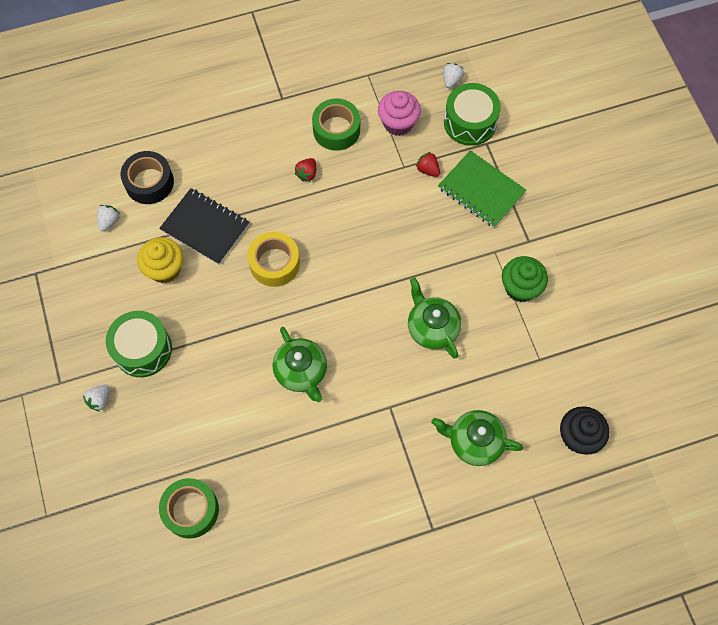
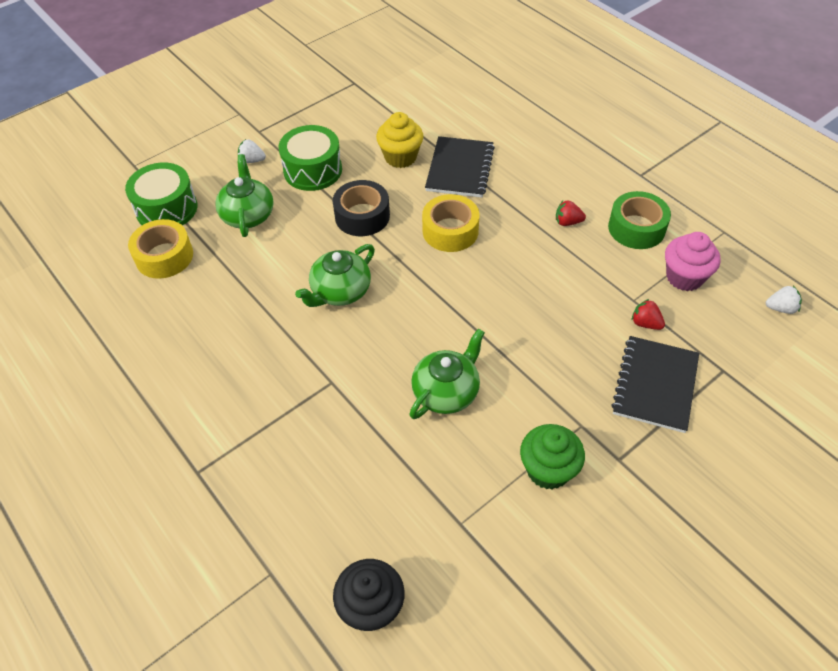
camera: 70 degrees right, 15 degrees down
(109, 221) = (428, 107): white strawberry -> none
(149, 182) = (483, 117): black tape -> black tape (362, 216)
(191, 510) = (164, 256): green tape -> yellow tape
(428, 170) = (645, 323): red strawberry -> red strawberry turned 75 degrees counterclockwise
(470, 122) = (738, 344): green drum -> green drum (167, 209)
(474, 441) = (320, 482): green teapot -> green teapot (248, 215)
(481, 190) = (655, 385): green notebook -> black notebook

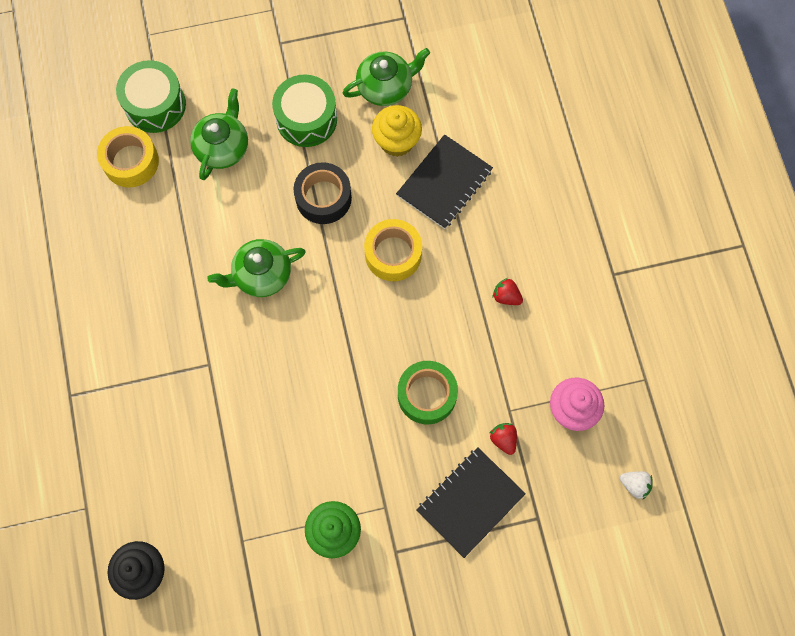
camera: 25 degrees right, 20 degrees up
(252, 160) = (257, 79): white strawberry -> none
(446, 392) = (295, 421): green teapot -> green teapot (385, 87)
(636, 228) = (566, 334): green tape -> green tape (427, 395)

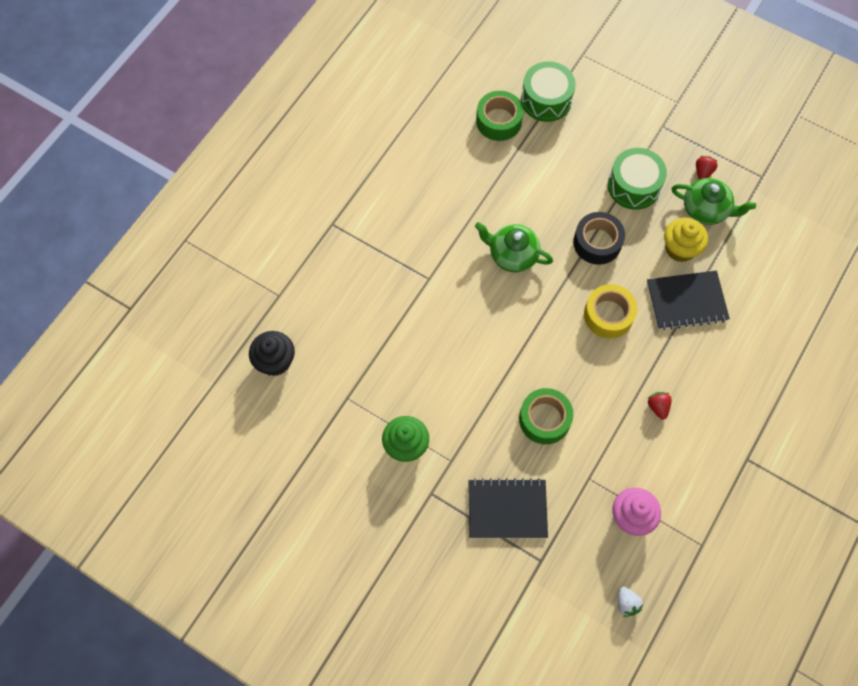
camera: 45 degrees right, 5 degrees down
(131, 161) = (498, 121): yellow tape -> green tape
(223, 147) = (563, 159): green teapot -> none
(503, 439) = (567, 492): red strawberry -> red strawberry (703, 172)

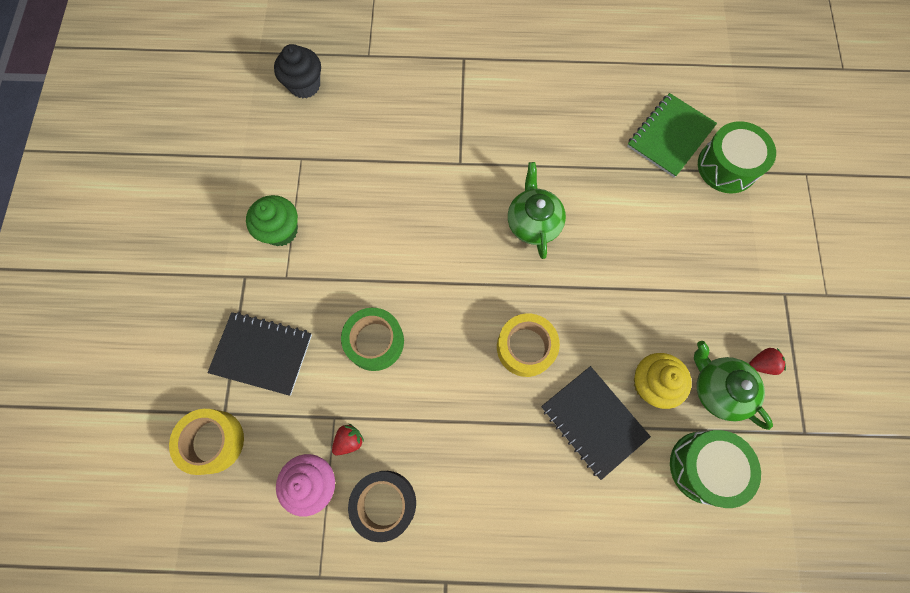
camera: 60 degrees right, 5 degrees up
(498, 121) = (670, 136): green tape -> green notebook
(507, 509) = (262, 354): black notebook -> black notebook turned 45 degrees counterclockwise
(559, 579) = (213, 441): none -> yellow tape
(597, 242) = (600, 295): black tape -> black tape (384, 503)
(626, 603) = (217, 524): white strawberry -> none
(633, 186) = (691, 299): green drum -> green drum (704, 467)
(658, 407) = (452, 451): red strawberry -> red strawberry (349, 440)
(706, 209) = (718, 389): green teapot -> green teapot turned 150 degrees clockwise

